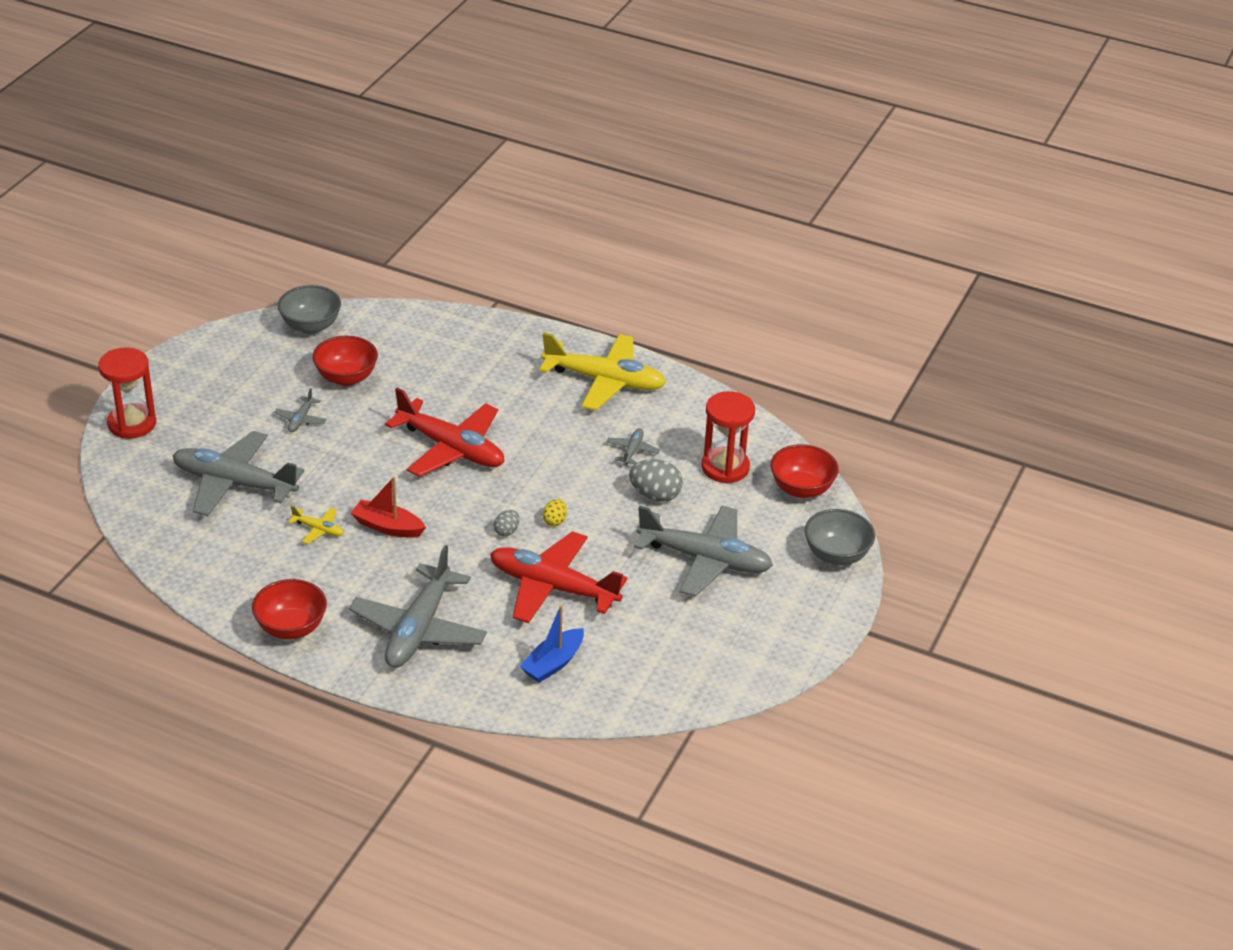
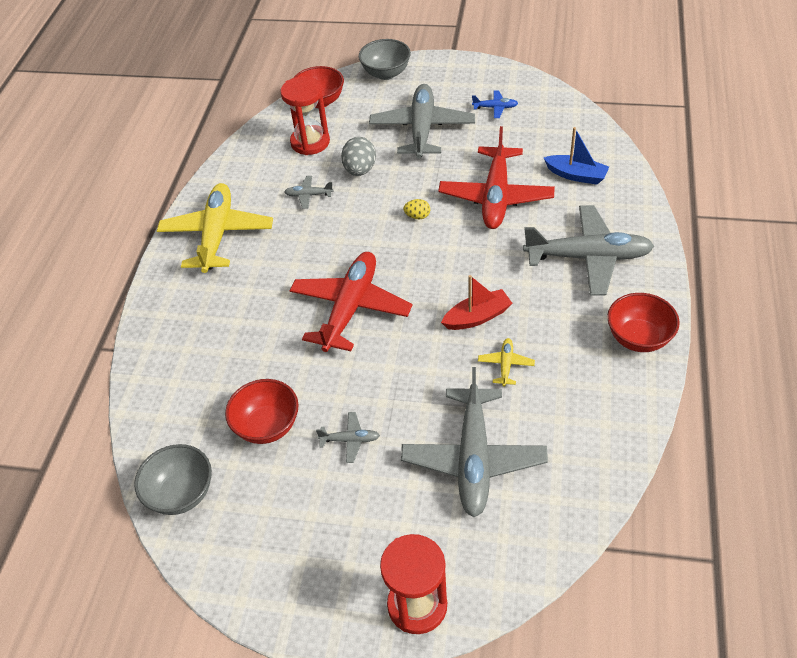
camera: 100 degrees left, 10 degrees up
(387, 527) = (477, 317): red boat -> red boat turned 120 degrees counterclockwise
(506, 531) = (444, 240): grey egg -> none
(717, 632) = (495, 108): none -> blue plane

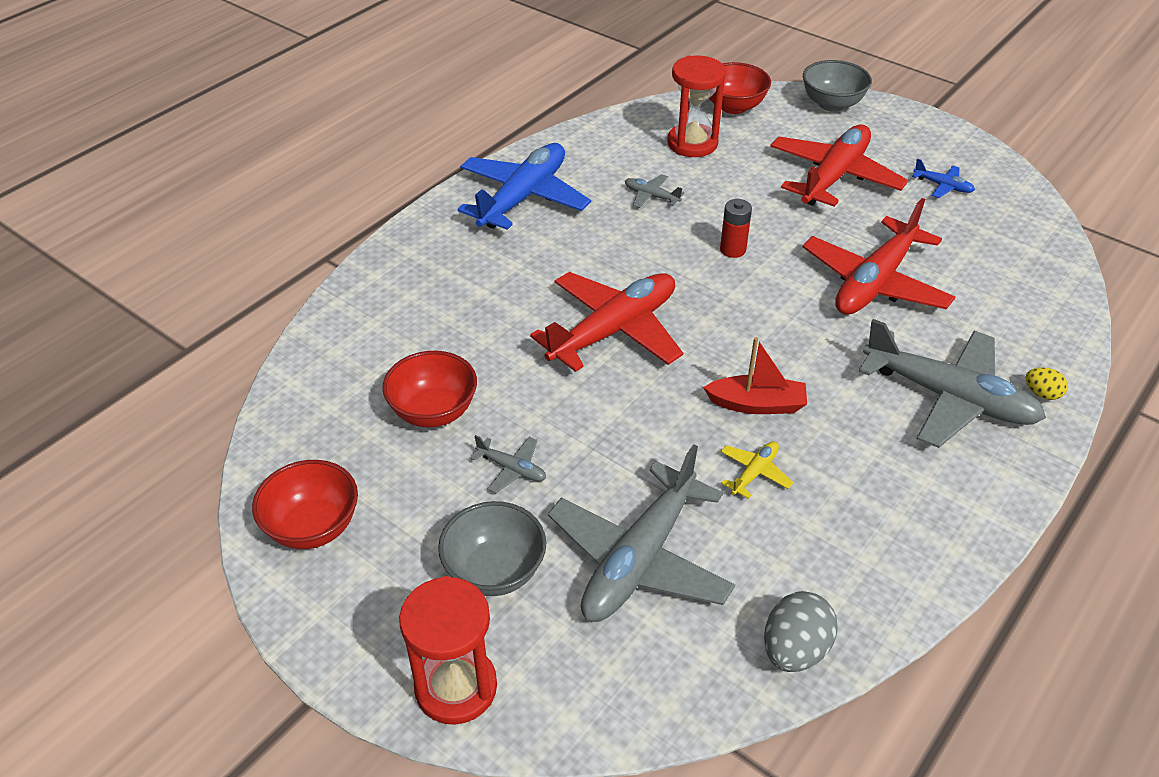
camera: 25 degrees right, 5 degrees down
(181, 494) = (296, 437): grey bowl -> grey bowl (495, 571)
(217, 235) = (523, 197): yellow plane -> blue plane
(360, 170) = (728, 192): grey egg -> grey egg (794, 650)
(390, 212) = (732, 250): none -> red battery
(417, 216) = (762, 266): yellow egg -> yellow egg (1042, 393)
(422, 129) = (834, 177): grey plane -> red plane
(576, 175) = (998, 299): blue boat -> none
(638, 338) = (953, 521): red bowl -> red bowl (313, 527)

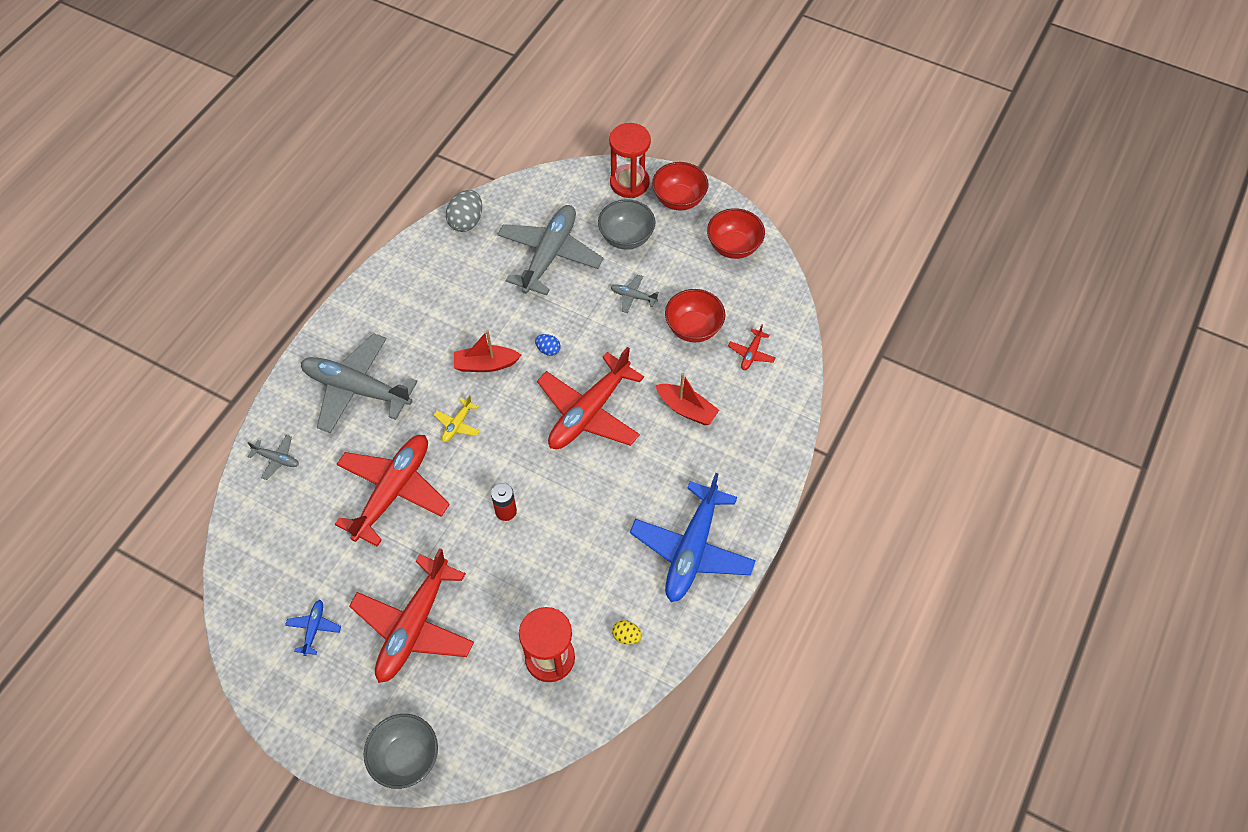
camera: 170 degrees right, 15 degrees up
(364, 369) = (751, 353): none -> red plane
(482, 318) = (686, 409): none -> red boat
(651, 196) = (580, 570): grey plane -> grey plane (277, 459)
(660, 411) = (548, 350): none -> blue egg
(733, 106) = (511, 734): red bowl -> red bowl (679, 199)
(754, 473) = (487, 315): yellow plane -> yellow plane (457, 424)
(943, 186) = (314, 628): blue plane -> blue plane turned 75 degrees clockwise
(1042, 393) = (292, 402): yellow egg -> yellow egg (626, 636)

